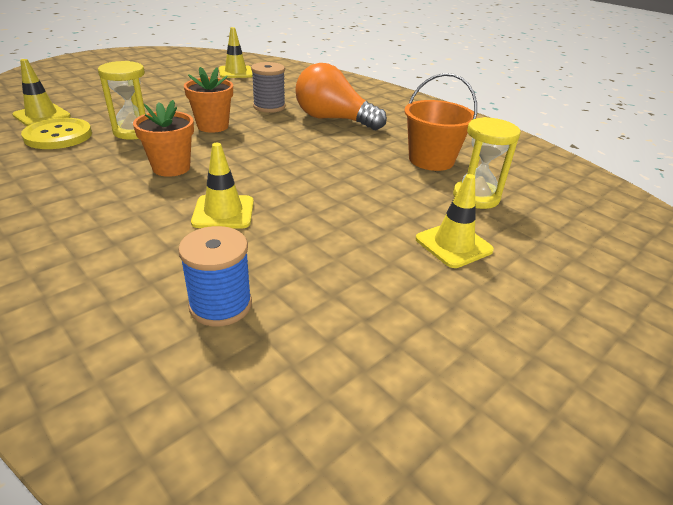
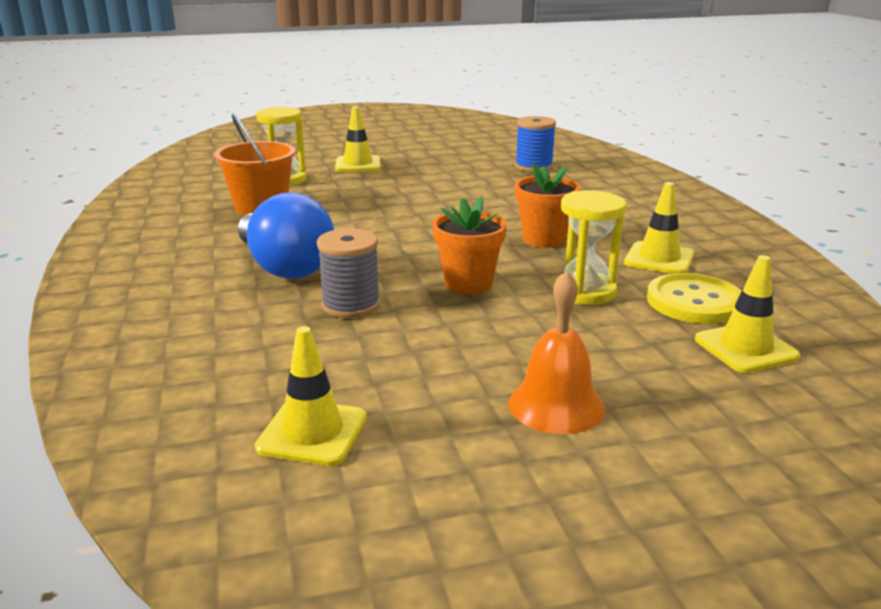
camera: 150 degrees left, 10 degrees down
(147, 87) = (556, 405): none -> orange bell
(223, 212) = (508, 201): yellow traffic cone -> yellow traffic cone (659, 259)
(333, 119) = (284, 267): orange light bulb -> blue light bulb

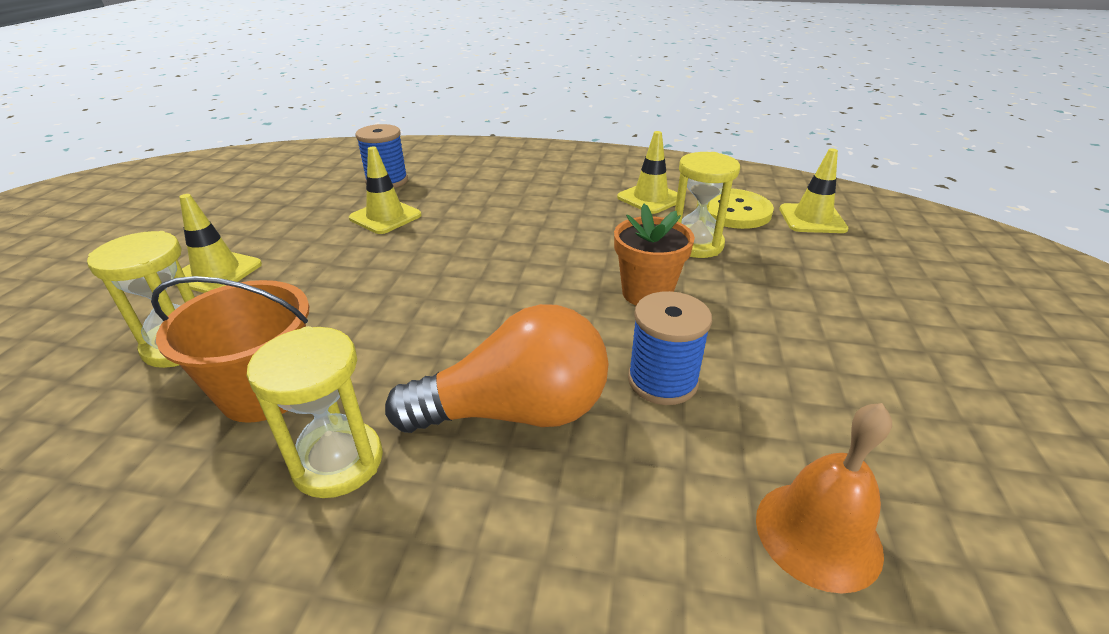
camera: 65 degrees left, 10 degrees up
(218, 236) = (338, 462): none -> yellow hourglass
(284, 267) = (516, 412): blue light bulb -> orange light bulb
(312, 433) = (954, 476): yellow traffic cone -> yellow traffic cone (385, 217)
(351, 305) = (662, 381): grey spool -> blue spool
(544, 239) = (573, 229): orange flower pot -> none
(556, 405) = (894, 316): orange bell -> orange bell (818, 534)

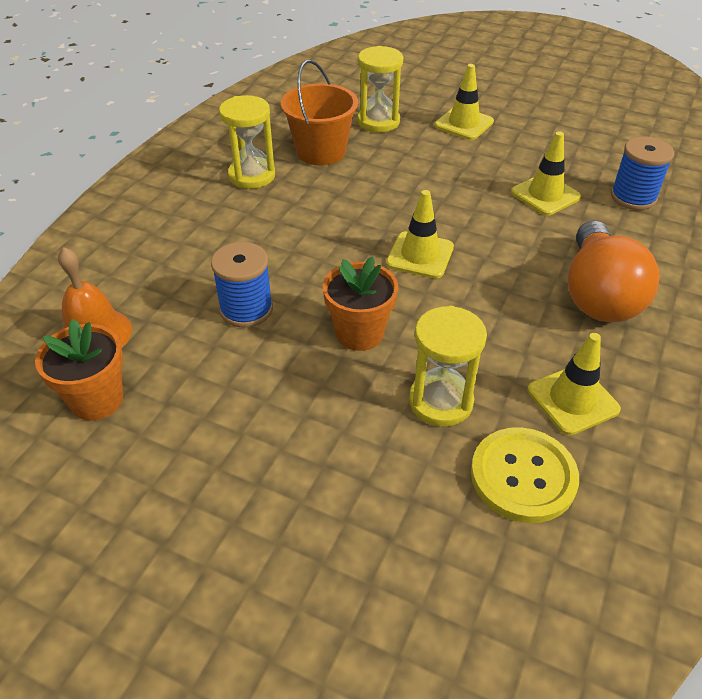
camera: 105 degrees right, 10 degrees up
(516, 412) = (254, 238): orange light bulb -> orange light bulb (598, 295)
(812, 219) = (484, 563): yellow traffic cone -> yellow traffic cone (420, 255)
(909, 475) = (97, 400): none -> orange flower pot

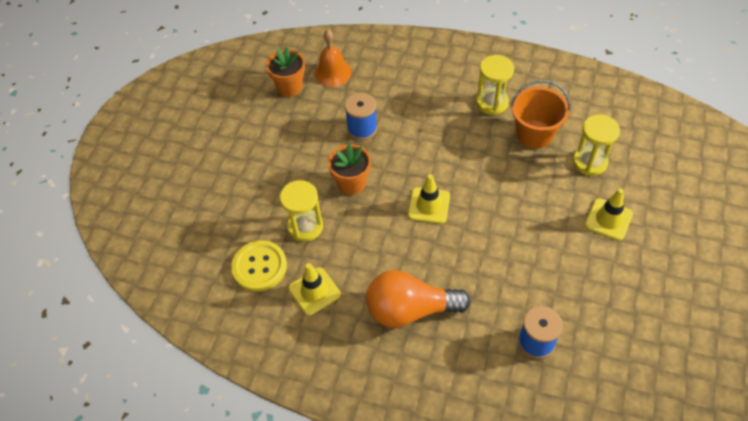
camera: 85 degrees right, 10 degrees up
(545, 195) = (521, 279): yellow traffic cone -> none

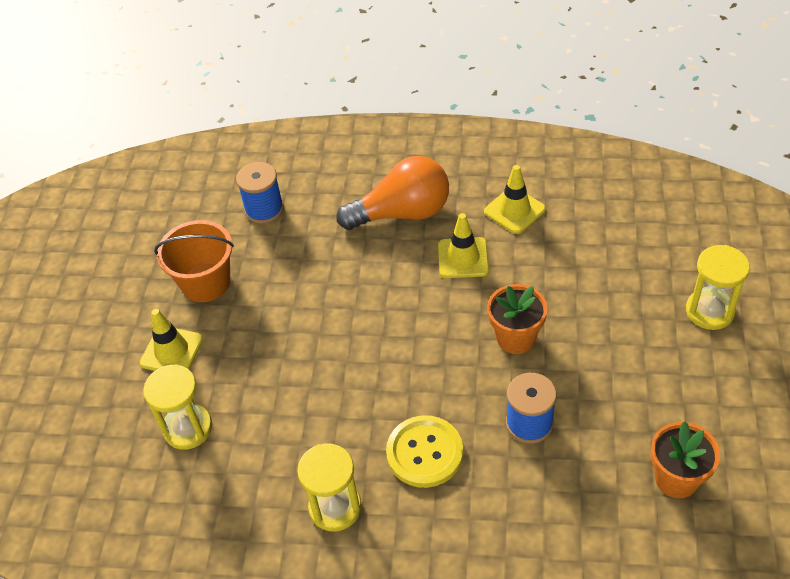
camera: 170 degrees right, 5 degrees down
(259, 267) = (589, 222): yellow button -> yellow button (424, 453)
(305, 227) = (554, 274): yellow hourglass -> yellow hourglass (709, 311)
(333, 72) = (616, 522): orange bell -> none
(429, 205) = (404, 327): yellow traffic cone -> yellow traffic cone (463, 258)
(534, 134) = (266, 460): orange bucket -> orange bucket (206, 282)

